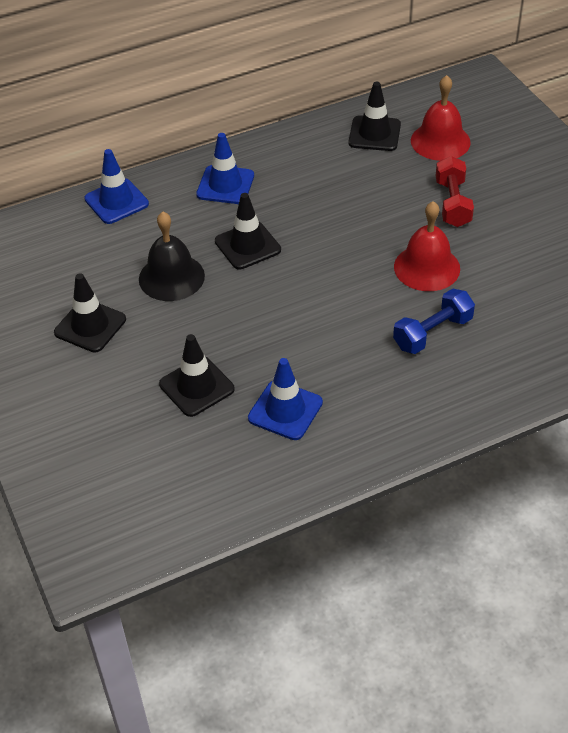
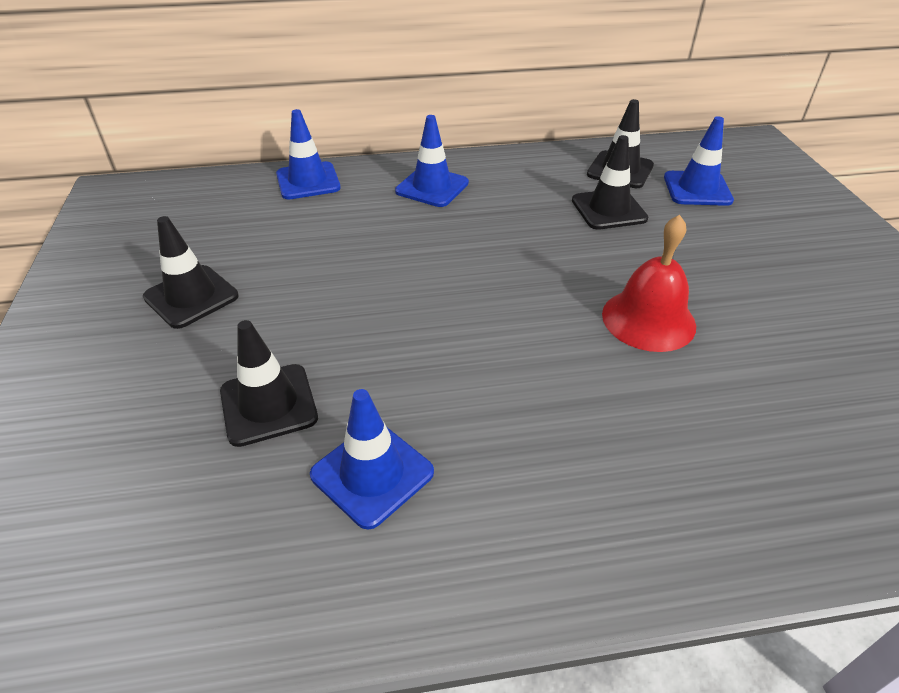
camera: 15 degrees right, 5 degrees down
(171, 277) = (319, 264): black bell -> none
(247, 245) = (426, 249): black traffic cone -> black traffic cone (608, 209)
(432, 333) = (636, 409): blue dumbbell -> none
(440, 141) = (697, 189): red bell -> blue traffic cone
(452, 203) = (700, 253): red dumbbell -> none

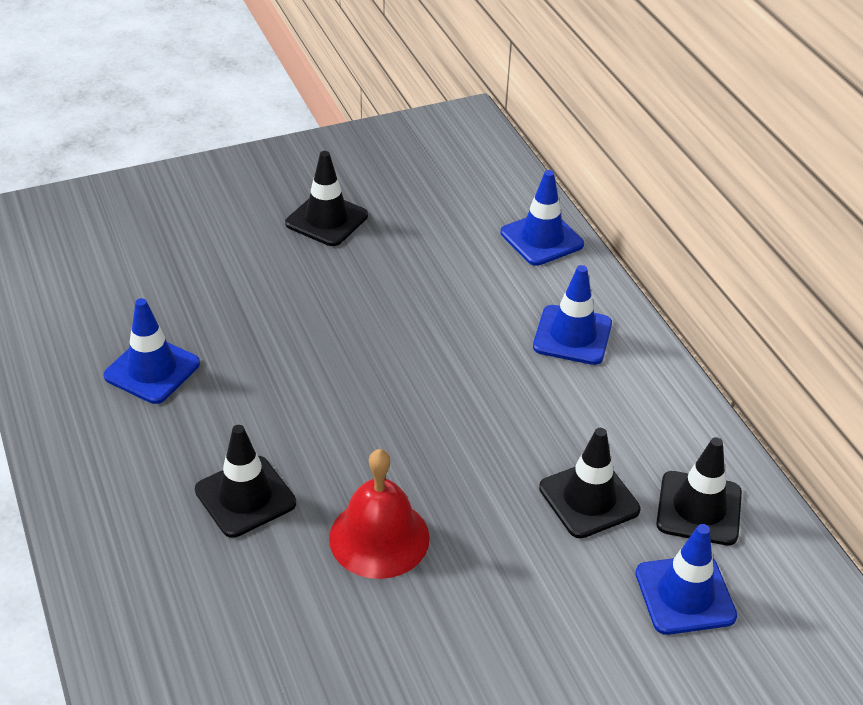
camera: 75 degrees right, 0 degrees up
(268, 404) = (211, 299): black traffic cone -> black traffic cone (245, 497)

